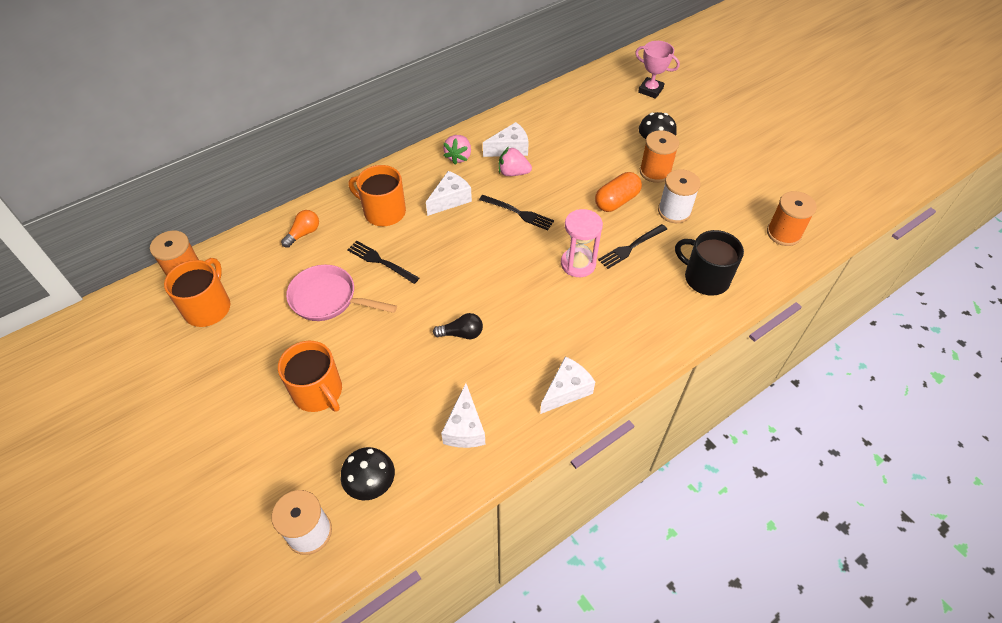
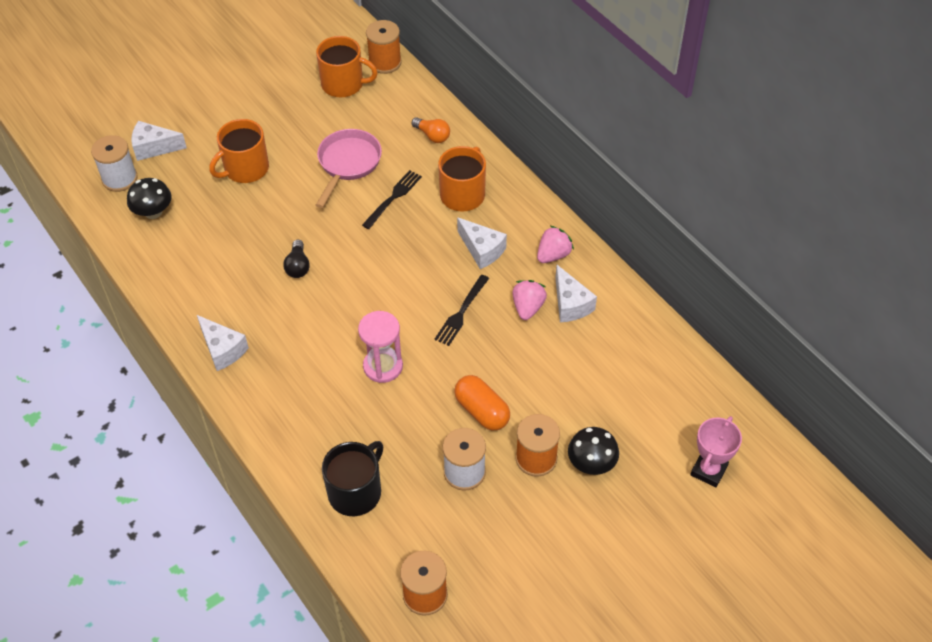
camera: 90 degrees right, 0 degrees up
(459, 157) = (553, 255): pink strawberry -> pink strawberry turned 120 degrees clockwise
(465, 428) = (194, 272): white cheese -> white cheese (154, 148)
(631, 247) = (406, 420): black fork -> none

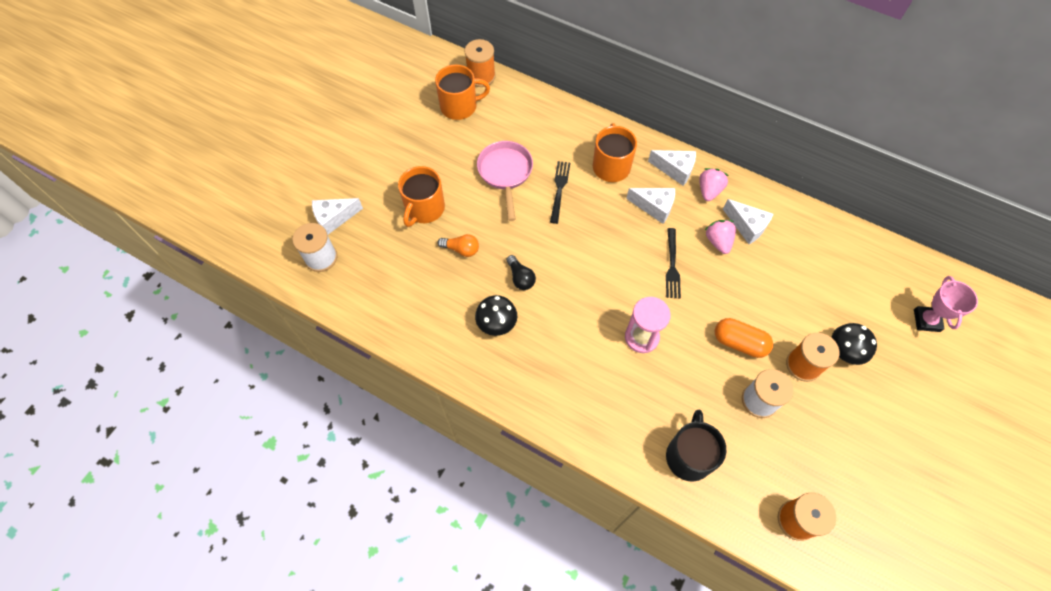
camera: 25 degrees left, 10 degrees up
(153, 212) = (369, 277): black mushroom -> black mushroom (497, 323)
(222, 349) = (504, 377): white cheese -> white cheese (675, 170)
(432, 136) = (557, 125): orange light bulb -> orange light bulb (461, 249)

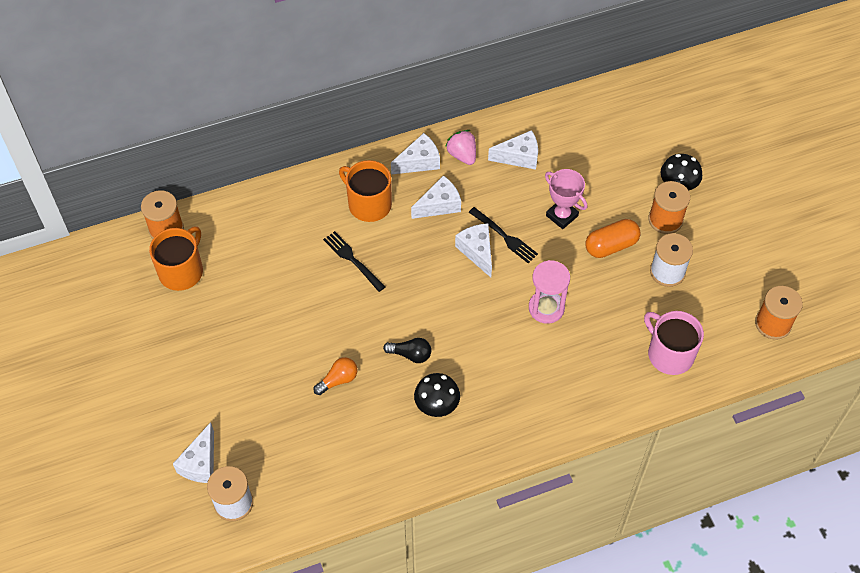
camera: 50 degrees left, 5 degrees down
(424, 209) = (266, 380): orange mug -> none
(505, 173) = (294, 288): pink pan -> none
(642, 258) = (477, 251): none -> white cheese
(689, 456) = (669, 354): black mug -> pink mug
(718, 241) = (513, 187): pink strawberry -> none
(926, 320) = (700, 114): pink trophy -> pink trophy (562, 216)

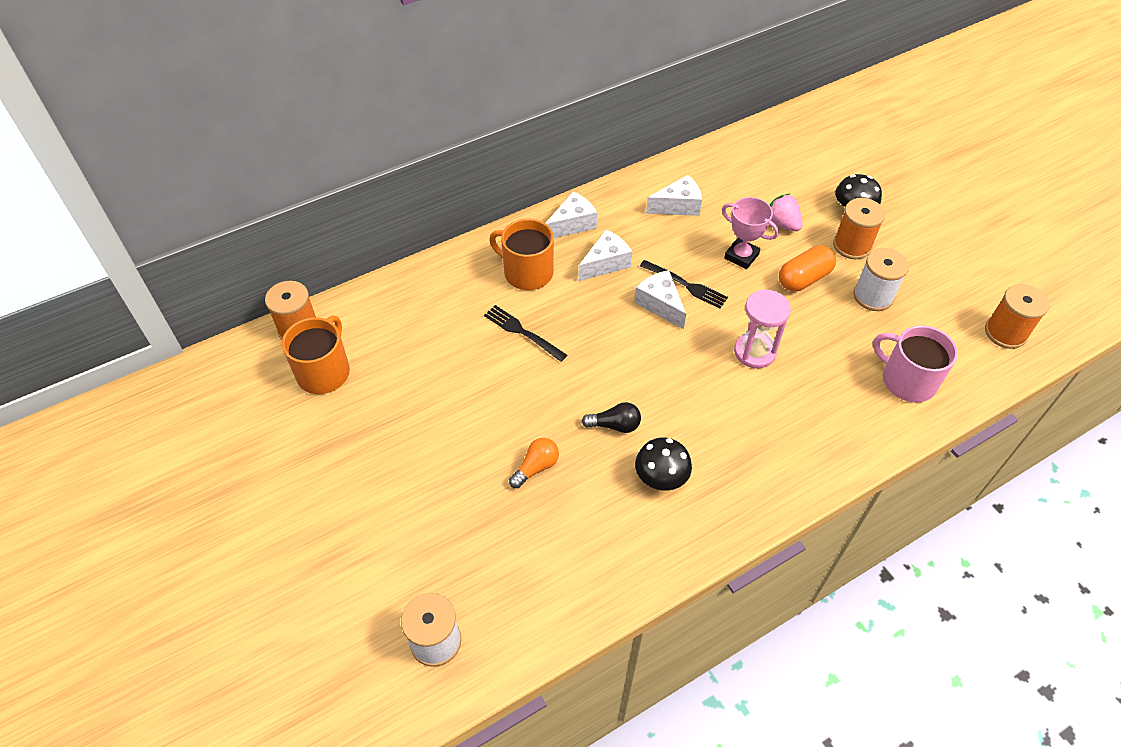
camera: 10 degrees left, 5 degrees down
(200, 463) = (384, 596): white cheese -> none
(462, 155) = (617, 212): pink strawberry -> pink strawberry (781, 224)

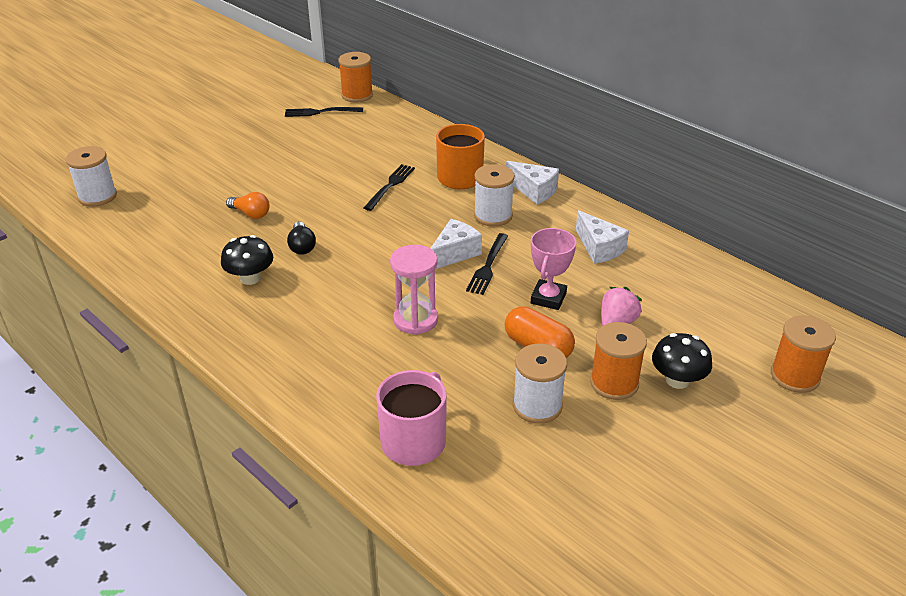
camera: 75 degrees right, 15 degrees down
(324, 372) = (320, 112): orange mug -> black fork
(605, 263) = (493, 216): white cheese -> white spool
(1005, 333) = (530, 539): orange spool -> orange spool (794, 376)

